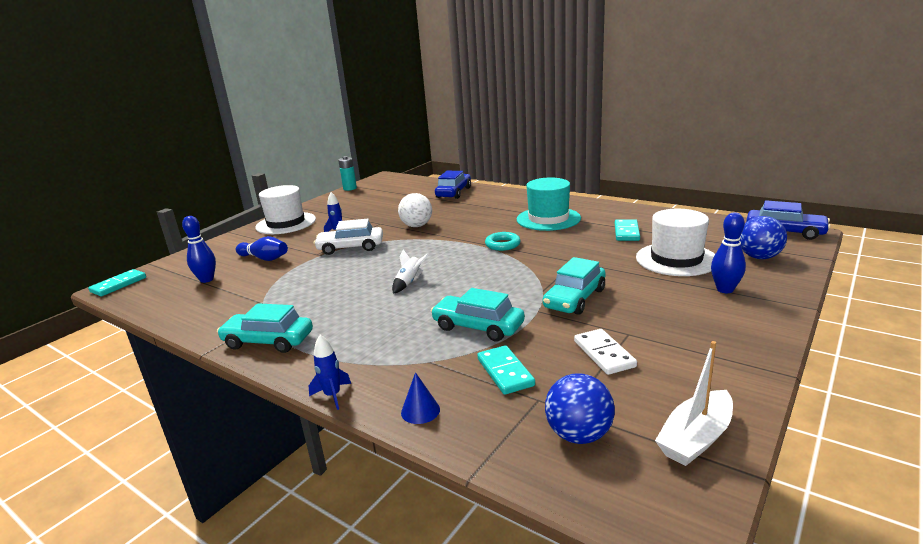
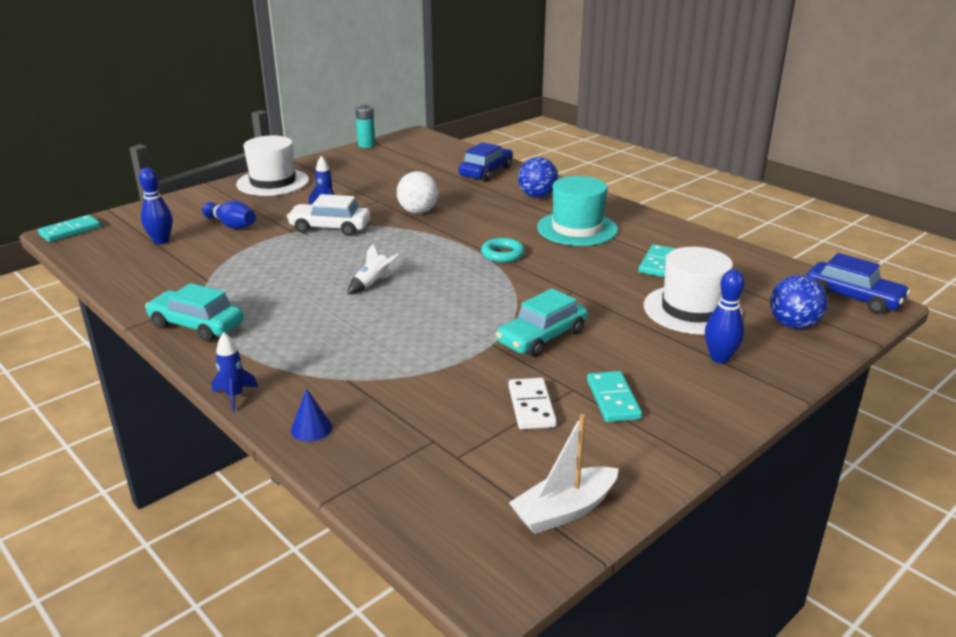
camera: 10 degrees right, 5 degrees up
(478, 326) = (417, 350): turquoise car -> none
(505, 372) = (417, 406): turquoise domino -> turquoise domino (613, 399)
(579, 435) = (451, 483): blue ball -> blue ball (537, 196)

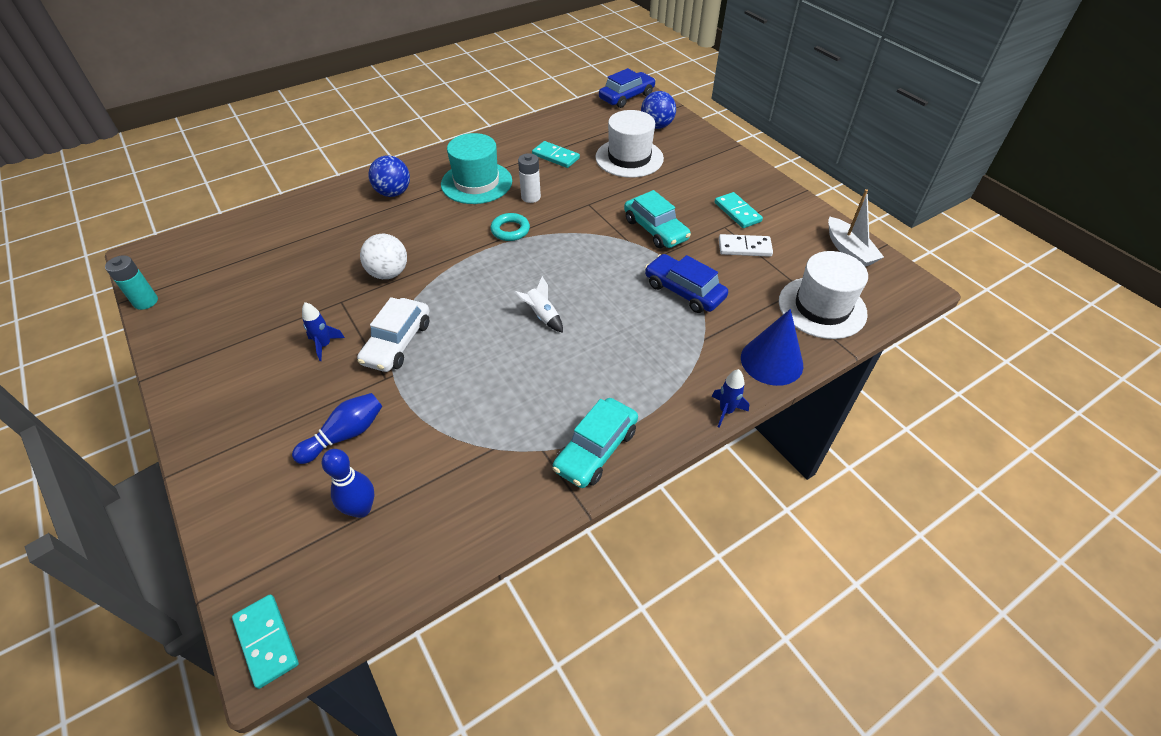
camera: 80 degrees left, 20 degrees up
(273, 182) = (220, 397): white hat -> white hat (822, 307)
(311, 428) = (771, 361): blue cone -> blue cone, size x1.94
(486, 172) = (309, 216): blue car -> blue car (684, 291)
(567, 258) = (530, 197): none -> white battery
(613, 399) = (737, 212): turquoise domino -> turquoise domino turned 60 degrees clockwise
(719, 358) = (692, 162): blue bowling pin -> none

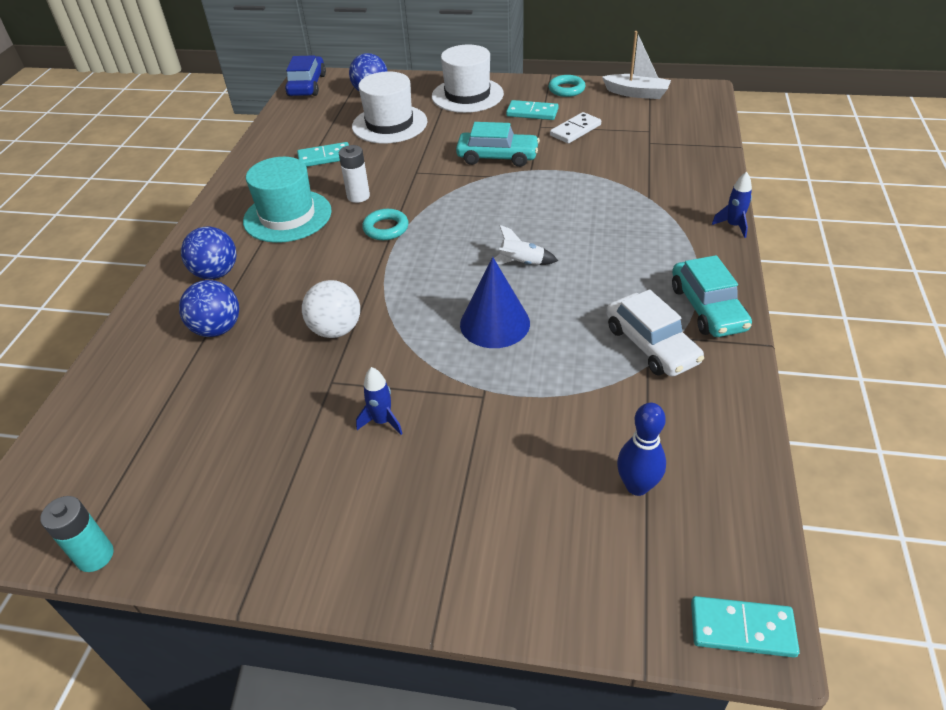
camera: 45 degrees left, 5 degrees down
(345, 435) = (529, 458): blue bowling pin -> none
(346, 226) = (217, 329): none -> blue ball
(397, 343) = (444, 367): white car -> white car (651, 345)
(684, 291) = (586, 180): blue car -> none
(771, 361) = (706, 181): blue cone -> blue cone (495, 323)
(796, 210) = (566, 89): none -> turquoise ring
(822, 307) = (678, 133): white hat -> white hat (467, 95)

